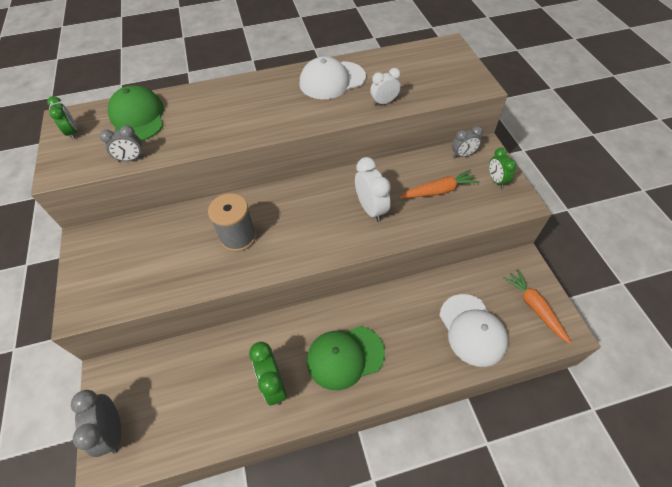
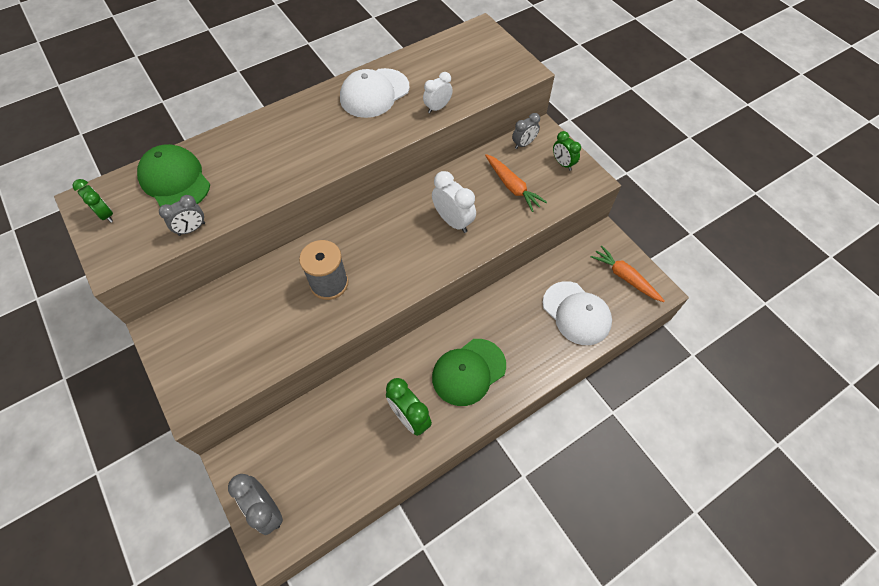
camera: 20 degrees left, 5 degrees up
(439, 191) = (512, 187): orange carrot -> orange carrot turned 90 degrees clockwise

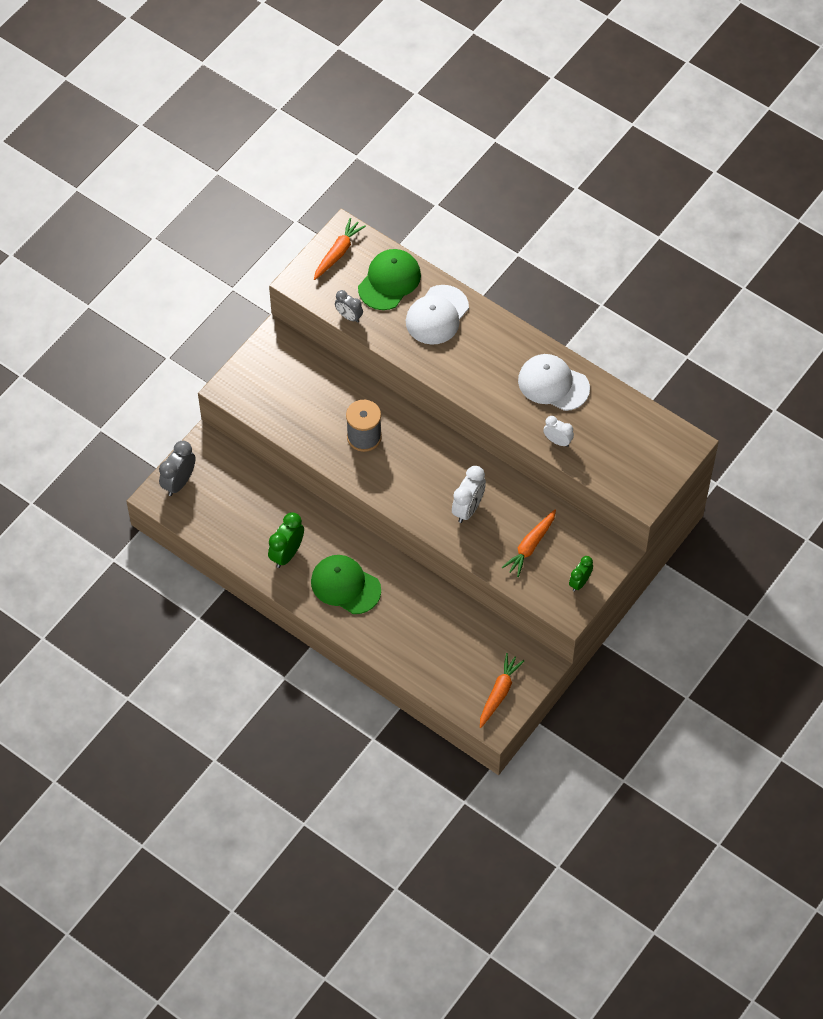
camera: 70 degrees right, 0 degrees up
(106, 214) = (338, 253): green clock -> orange carrot
(523, 144) = (591, 541): grey clock -> none
(576, 313) = (440, 658): white cap -> white cap (437, 315)

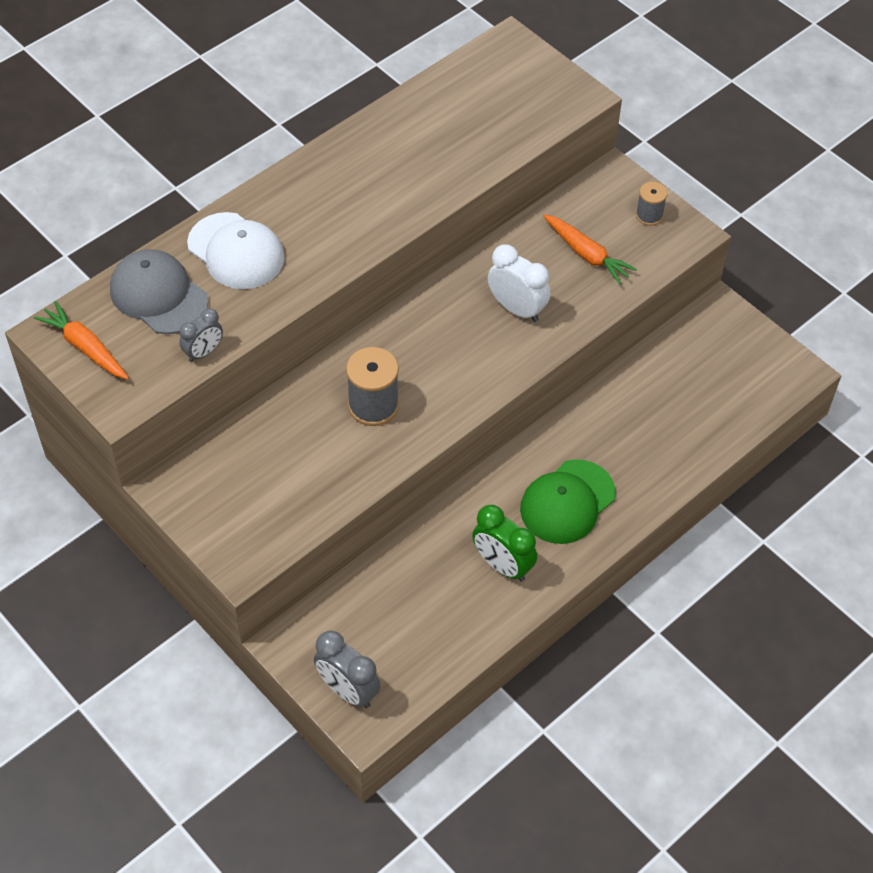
camera: 80 degrees left, 5 degrees down
(389, 281) = (158, 295): green cap -> grey cap
(499, 693) = (754, 359): orange carrot -> none
(553, 384) = (386, 150): white cap -> none
(557, 441) = (476, 161): white clock -> none
(580, 582) = (649, 215): green clock -> grey spool

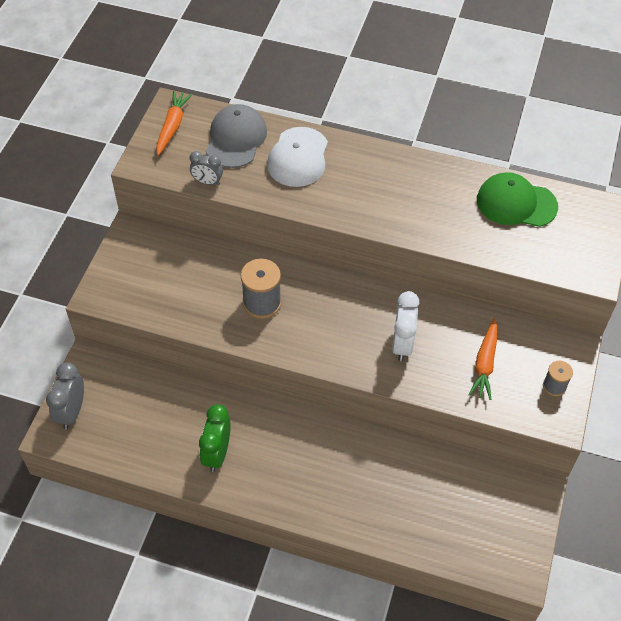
camera: 60 degrees right, 0 degrees up
(567, 502) = (294, 468): green cap -> green cap (516, 203)

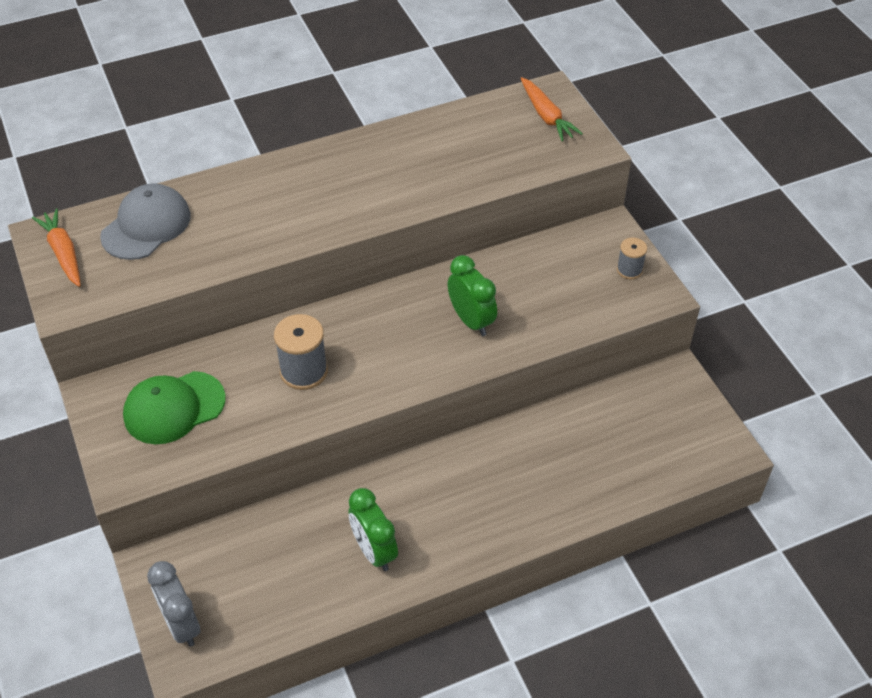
camera: 40 degrees left, 5 degrees down
(207, 182) = (158, 281): grey clock -> none
(236, 139) = (146, 226): grey cap -> grey cap turned 60 degrees clockwise
(298, 157) = (229, 206): white cap -> none
(402, 344) = (471, 321): white clock -> green clock
(485, 363) = (556, 289): orange carrot -> orange carrot (546, 116)
(516, 203) = (471, 129): green cap -> green cap (174, 408)

